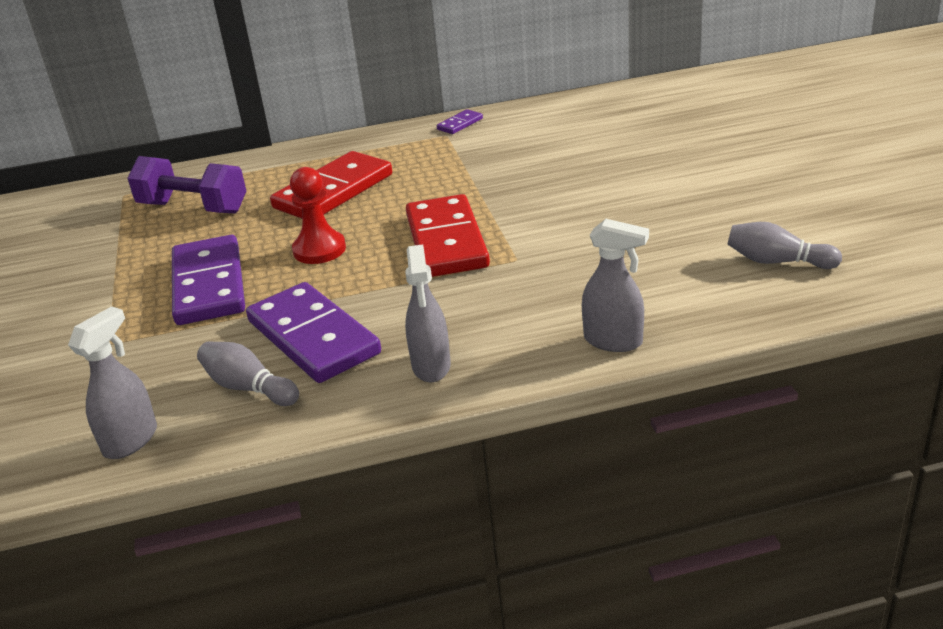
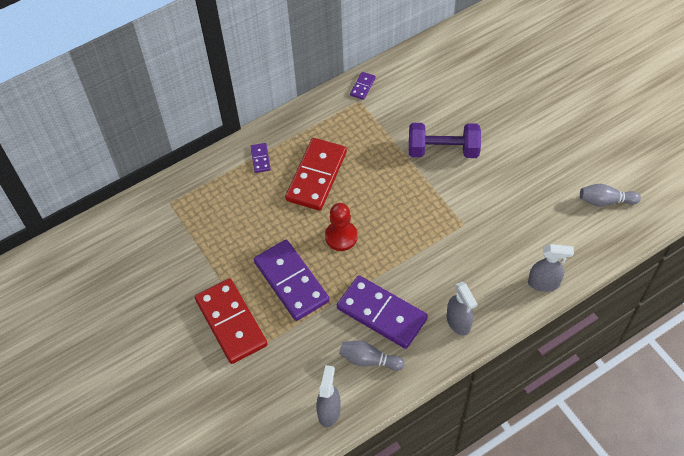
camera: 20 degrees left, 25 degrees up
(193, 208) = (231, 209): purple dumbbell -> purple dumbbell (443, 150)
(273, 170) = (260, 159): none -> purple domino
(446, 241) = (414, 215): red domino -> red domino (231, 322)

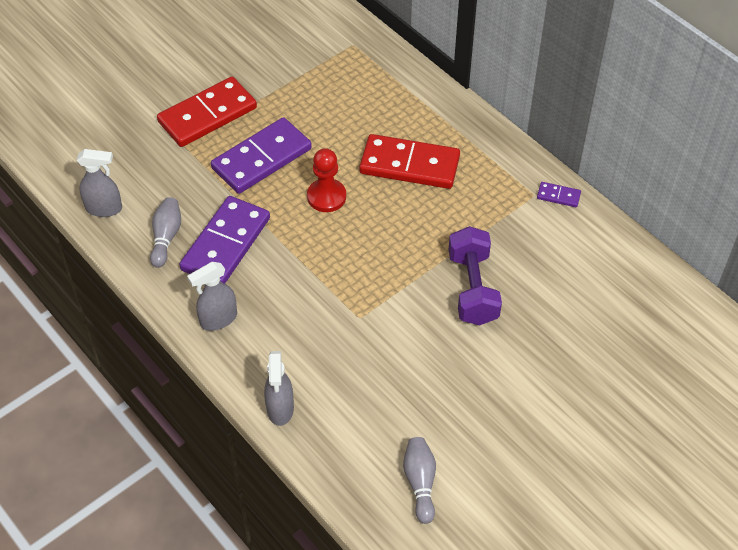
camera: 80 degrees right, 5 degrees down
(260, 159) = (426, 111): purple domino -> none

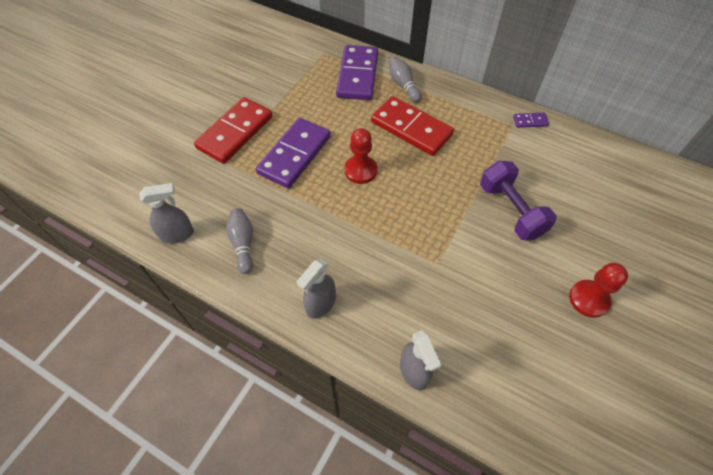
camera: 20 degrees left, 5 degrees up
(225, 244) = (297, 234): purple domino -> purple domino (357, 75)
(409, 165) = (411, 128): red domino -> red domino turned 45 degrees clockwise
(420, 483) = (568, 400): grey bowling pin -> grey bowling pin (403, 85)
(502, 402) = (588, 299): none -> red pawn

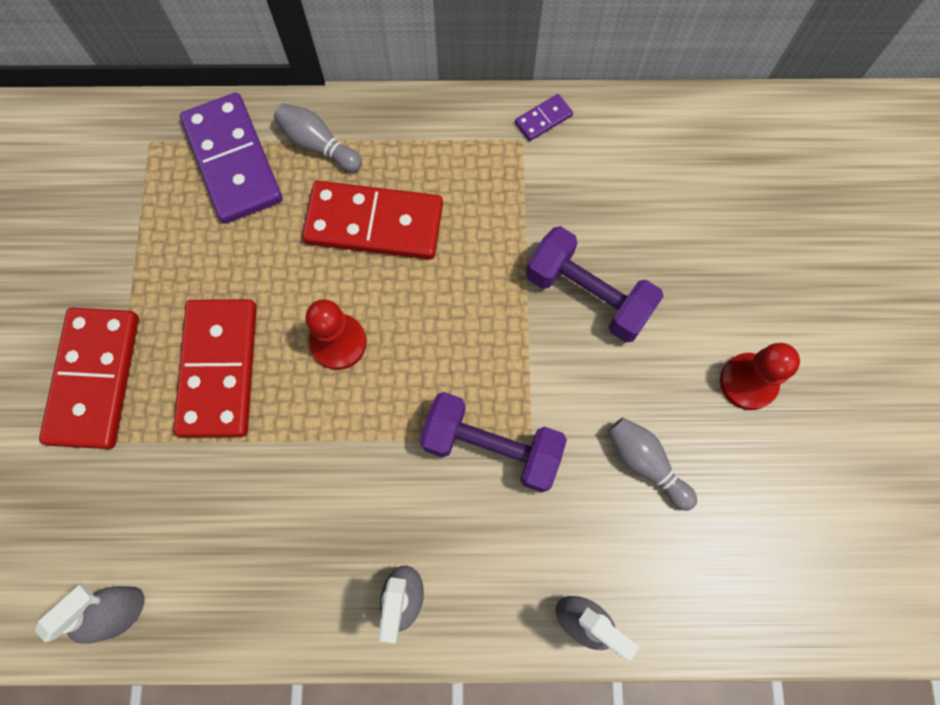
camera: 30 degrees left, 15 degrees up
(243, 244) = (233, 568): grey bowling pin -> grey bowling pin (645, 463)
(294, 155) = (219, 369): purple domino -> red domino
(413, 256) = (492, 447): none -> purple dumbbell

